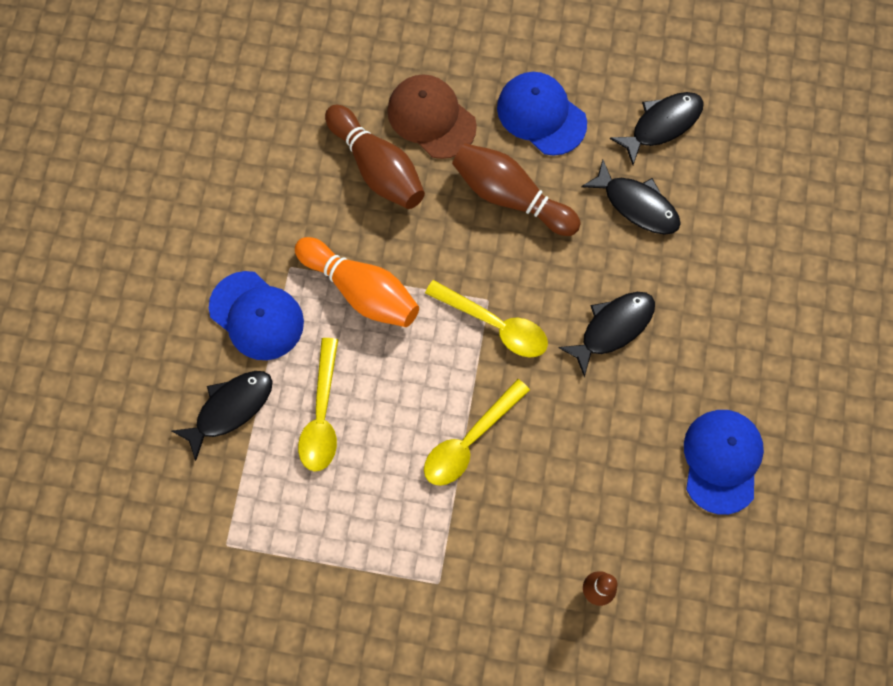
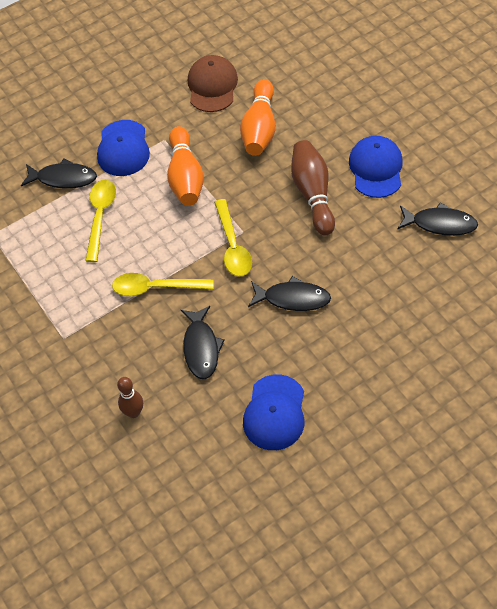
camera: 50 degrees right, 15 degrees down
(322, 415) = (100, 216): yellow spoon -> yellow spoon turned 135 degrees clockwise
(377, 167) = (259, 128): brown bowling pin -> orange bowling pin
(431, 118) = (314, 127): brown cap -> brown cap (212, 86)
(636, 205) = (378, 251): black fish -> black fish (201, 348)
(722, 461) = (275, 412): blue cap -> blue cap turned 135 degrees clockwise

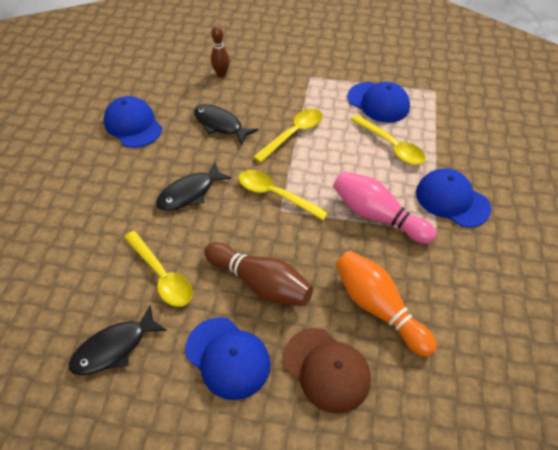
camera: 130 degrees right, 5 degrees down
(50, 261) = (378, 102): none -> blue cap
(63, 178) = (453, 149): black fish -> none
(185, 177) = (377, 216): orange bowling pin -> pink bowling pin
(212, 86) = (475, 315): brown cap -> brown cap (326, 369)
(372, 247) = (162, 276): none -> yellow spoon

